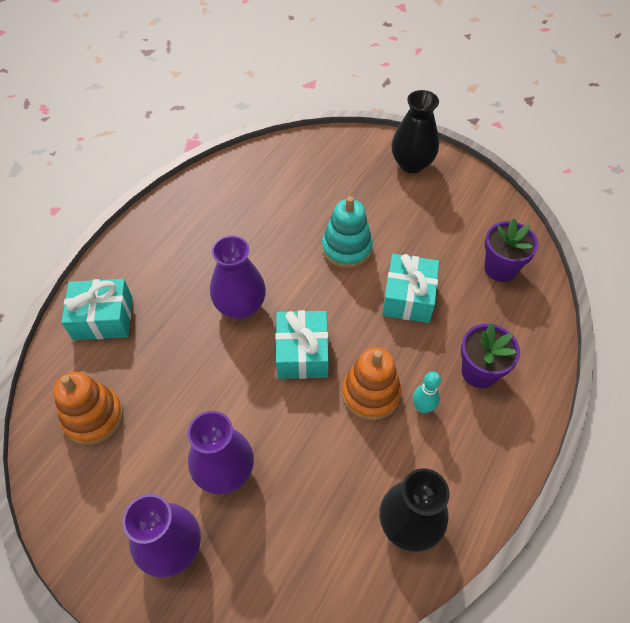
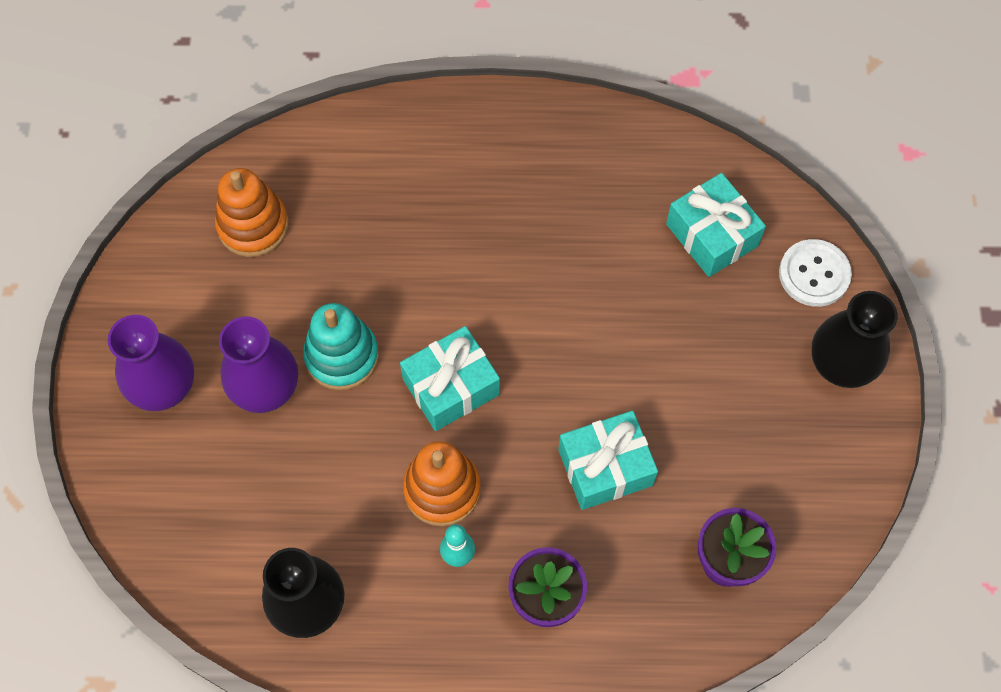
camera: 60 degrees right, 10 degrees up
(103, 318) = (370, 155): turquoise gift -> turquoise gift (712, 235)
(240, 306) = (472, 284): purple vase -> none
(346, 248) = (634, 356): turquoise stacking toy -> turquoise stacking toy (342, 356)
(352, 149) = (814, 274): none -> white button

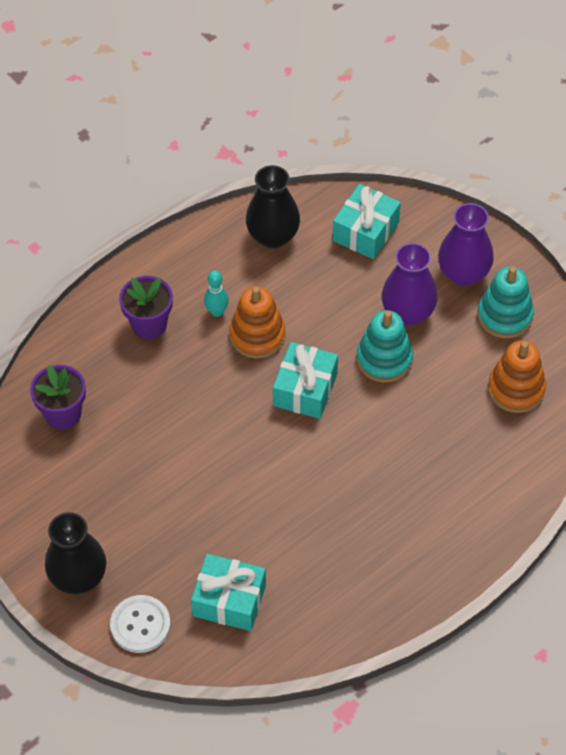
camera: 140 degrees right, 10 degrees down
(178, 307) = (504, 316): none -> turquoise stacking toy
(605, 467) = (175, 412): turquoise gift -> turquoise gift (365, 231)

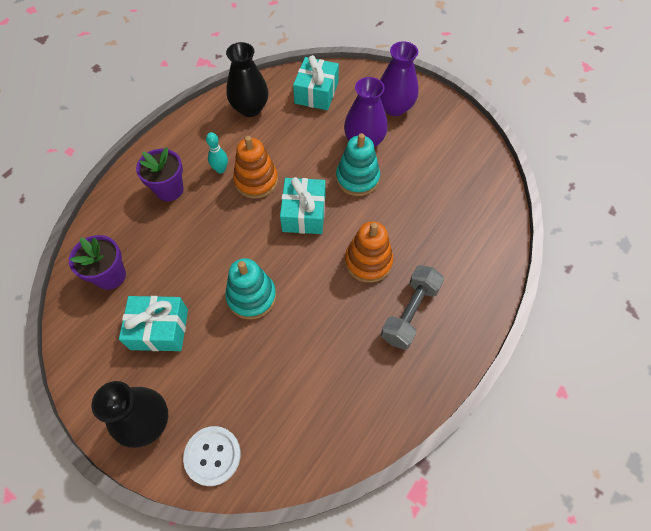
camera: 15 degrees left, 5 degrees up
(229, 600) = (287, 410): turquoise gift -> turquoise gift (159, 329)
(396, 531) = (410, 313): none -> grey dumbbell
(504, 316) = (434, 130): turquoise stacking toy -> turquoise stacking toy (251, 297)
(516, 389) = (461, 180): orange stacking toy -> orange stacking toy (368, 261)

